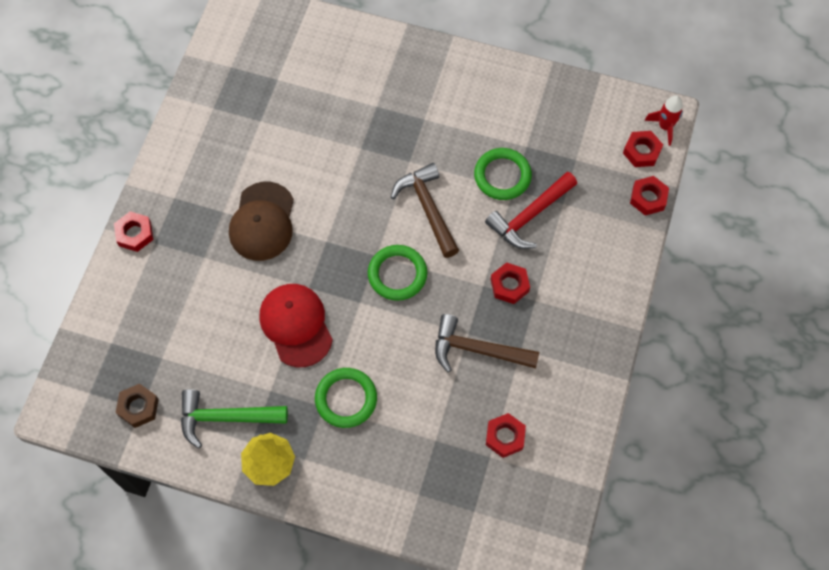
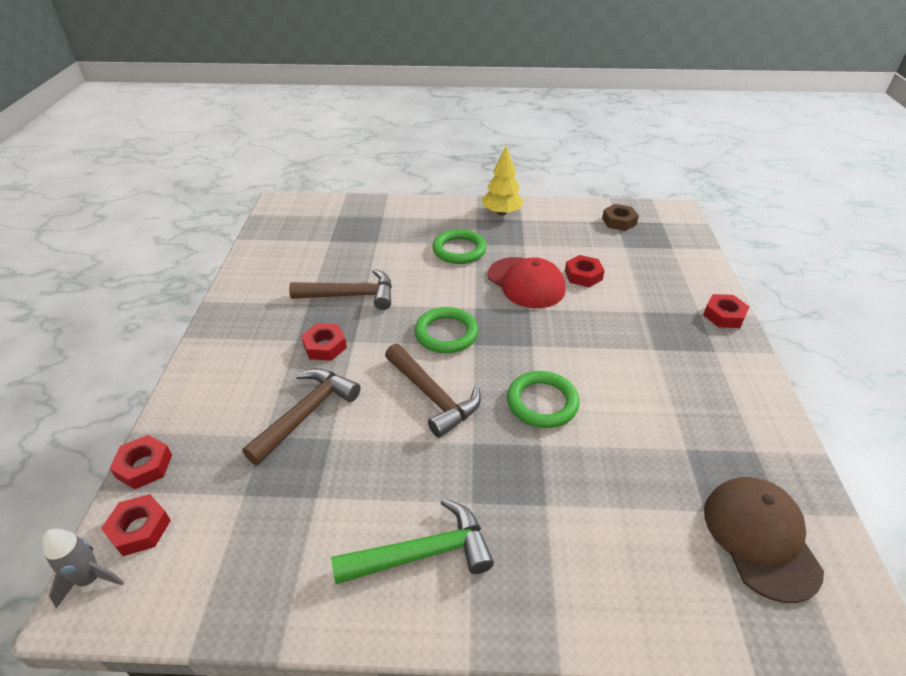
camera: 165 degrees right, 25 degrees down
(225, 418) = (549, 227): green hammer -> green hammer (423, 553)
(262, 222) = (608, 348): brown cap -> brown cap (760, 538)
(502, 176) = (346, 451): green ring -> green ring (542, 402)
(505, 437) = (318, 251): red nut -> red nut (583, 275)
(529, 216) = (306, 413): red hammer -> brown hammer
(665, 127) = (90, 579): red rocket -> grey rocket

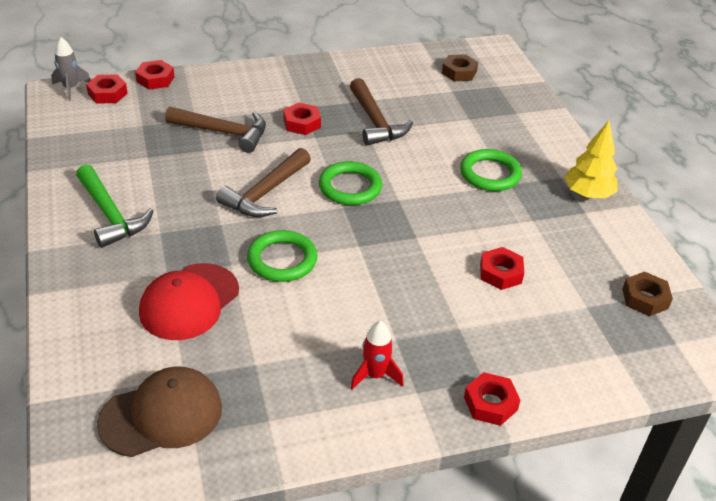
camera: 70 degrees right, 0 degrees up
(304, 230) = (459, 72): none -> brown nut
(526, 283) = (460, 229): red cap -> red cap (189, 302)
(698, 370) = (375, 375): none -> red rocket

